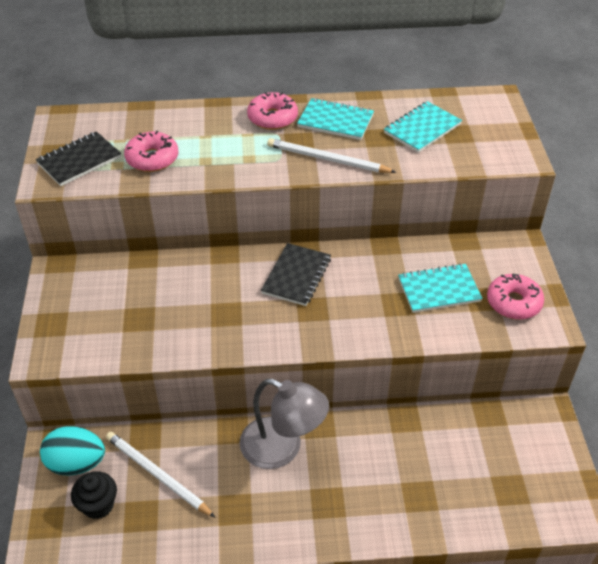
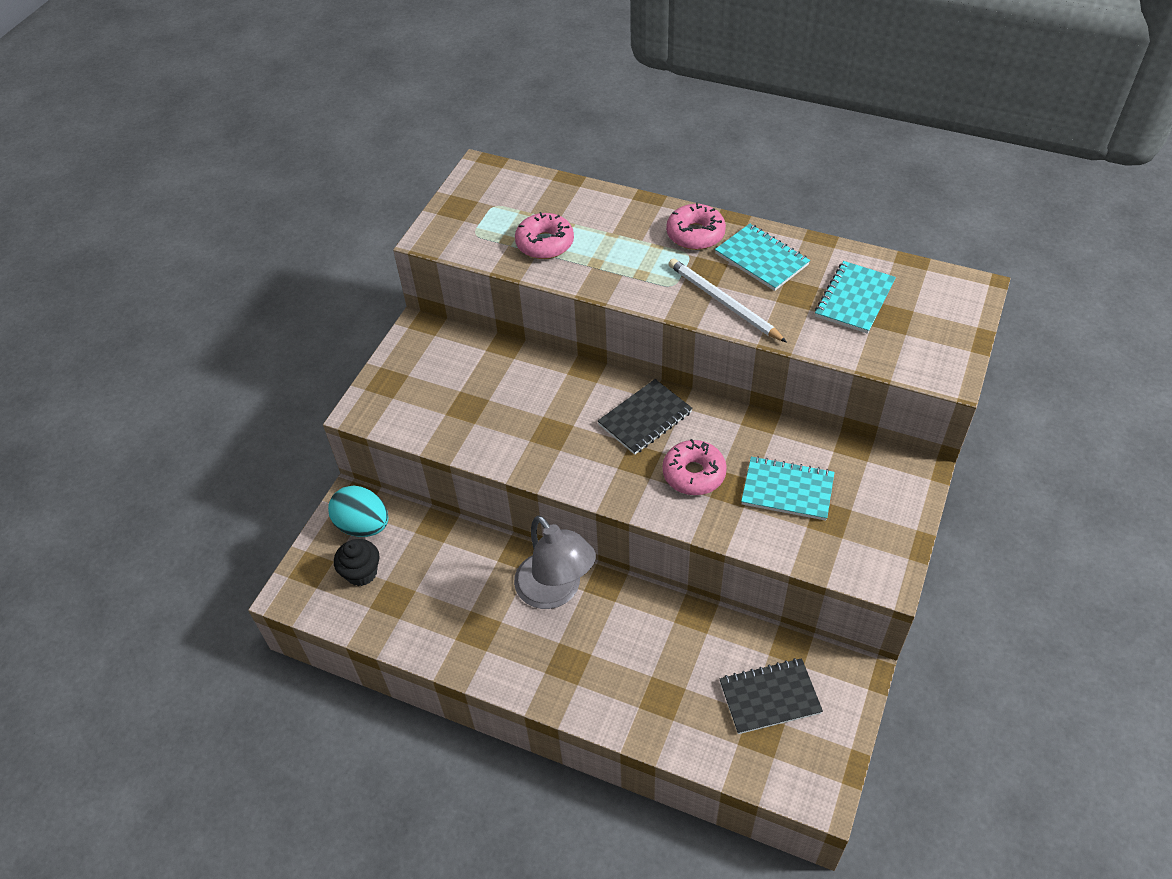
camera: 30 degrees right, 5 degrees up
(79, 160) = (474, 223): black notebook -> black notebook (769, 697)
(157, 475) = (427, 567): white pencil -> none
(422, 129) = (854, 299): turquoise notebook -> turquoise notebook turned 45 degrees counterclockwise
(513, 303) = (862, 536): pink donut -> pink donut (693, 474)

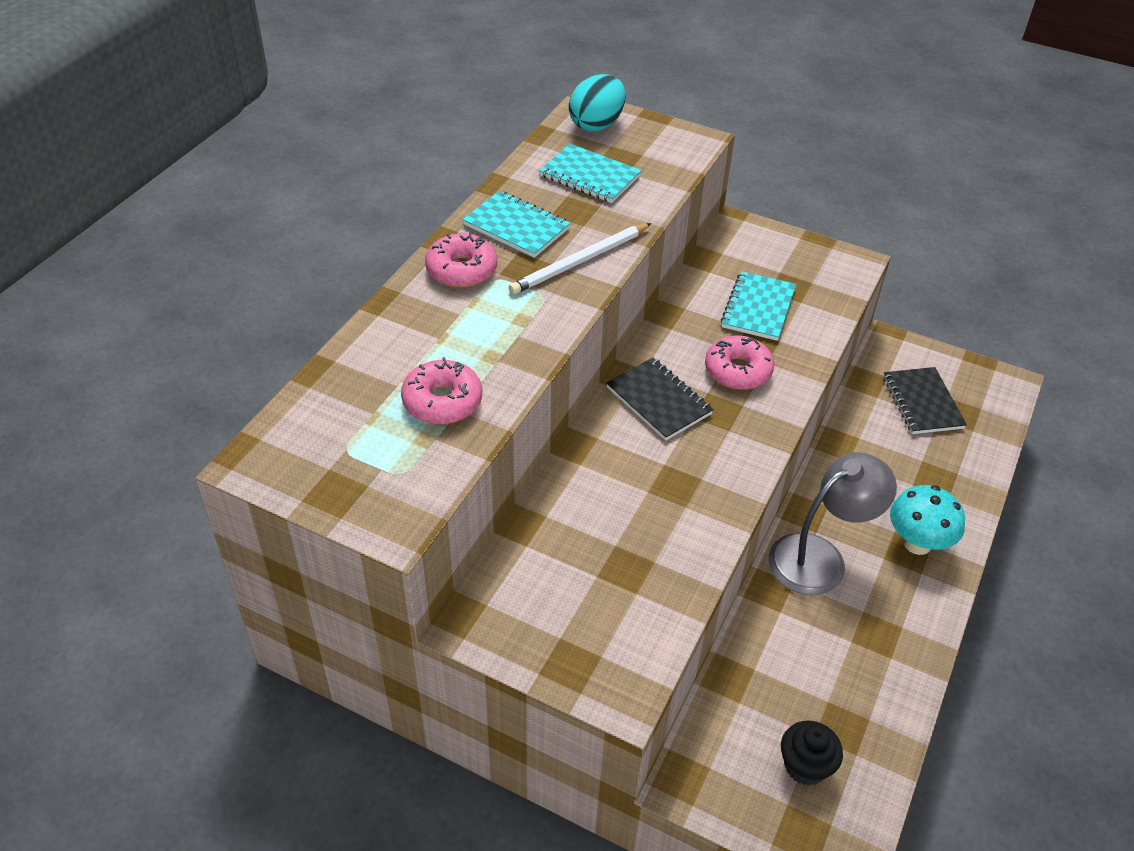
camera: 90 degrees left, 5 degrees down
(363, 525) = (729, 766): turquoise egg -> turquoise egg (596, 124)
(578, 672) = (917, 543): none -> turquoise mushroom
(761, 259) = (516, 227): turquoise notebook -> turquoise notebook turned 75 degrees clockwise

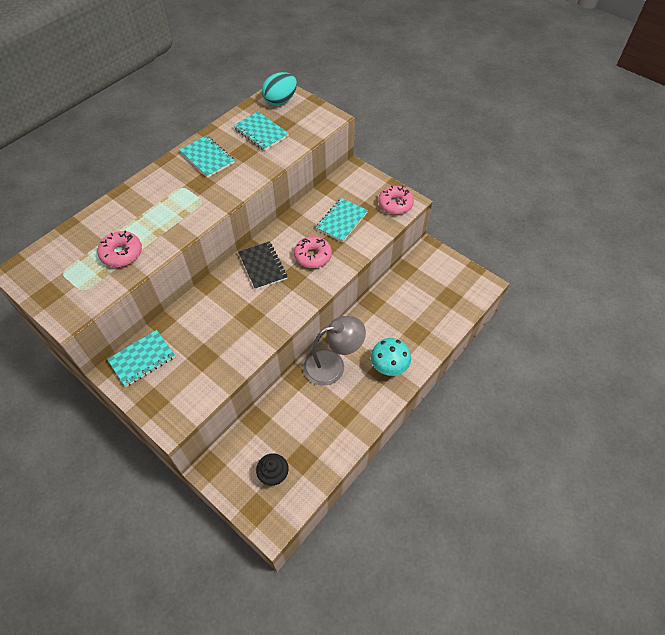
camera: 15 degrees right, 10 degrees up
(461, 270) = (167, 179): pink donut -> pink donut (395, 204)
(515, 593) = (142, 359): none -> turquoise notebook
(579, 262) = (230, 184): white pencil -> none
(922, 402) = (430, 287): black notebook -> none

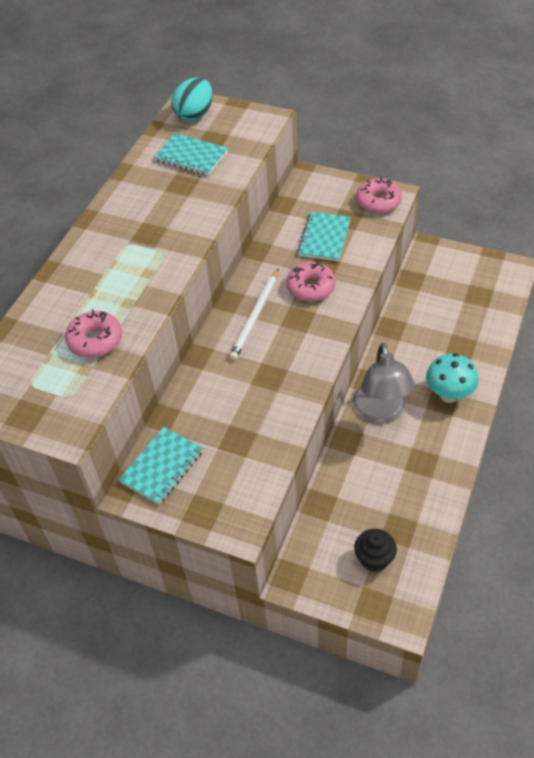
camera: 15 degrees left, 5 degrees down
(207, 158) = (140, 202): turquoise notebook -> none
(262, 266) = (255, 316): black notebook -> white pencil
(333, 365) = (380, 412): grey lamp -> grey lamp turned 120 degrees clockwise

